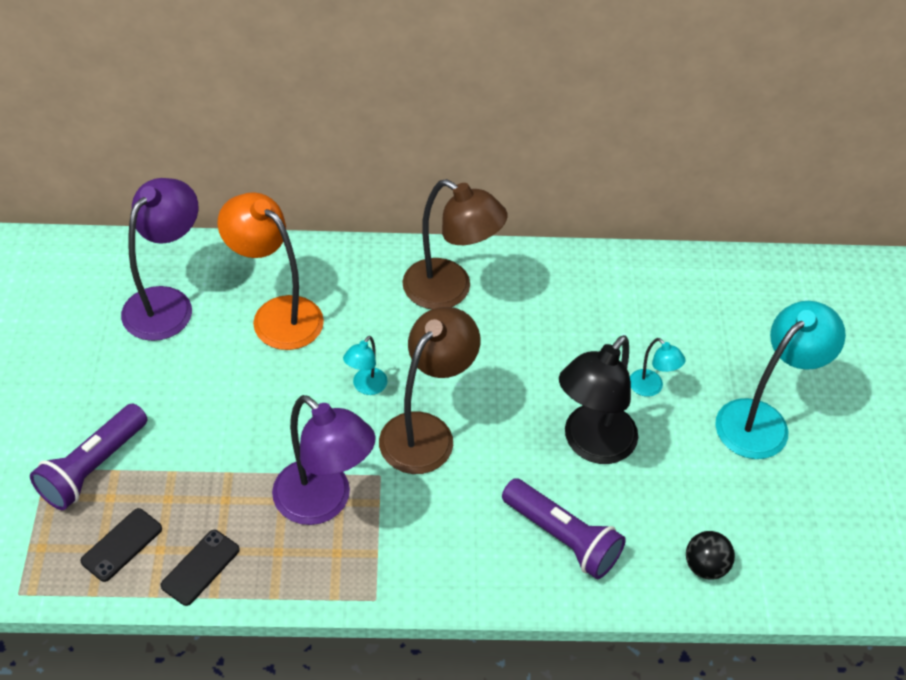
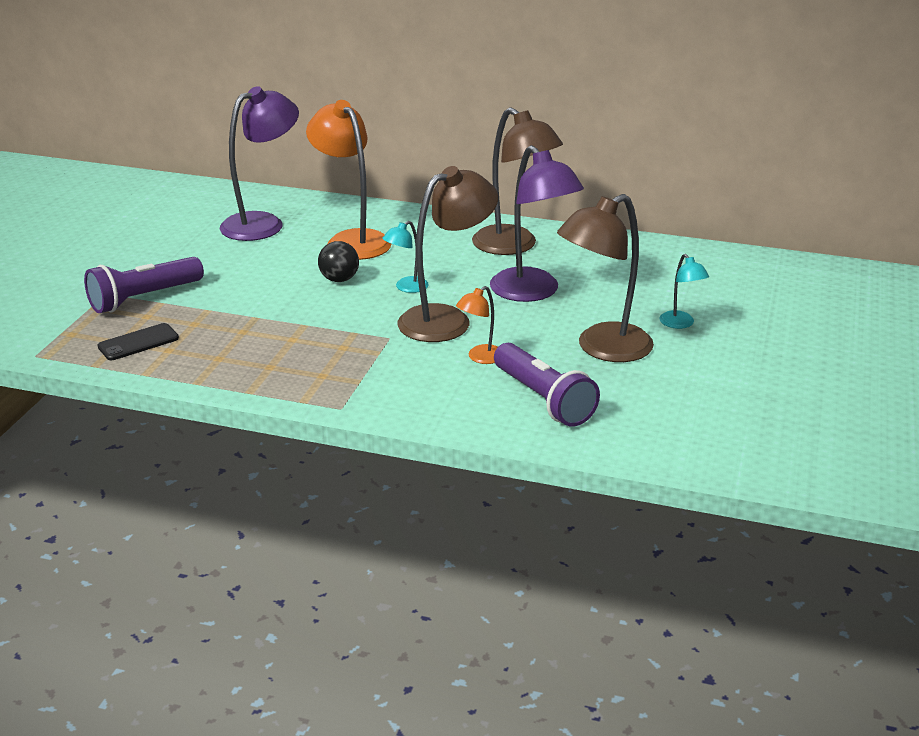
camera: 20 degrees right, 20 degrees down
(200, 567) = (196, 365): black phone -> none
(323, 503) = (328, 345): purple lamp -> purple lamp (532, 292)
(481, 487) = (480, 358): none -> orange lamp
(591, 445) = (602, 349): black lamp -> brown lamp
(705, 566) = (683, 440): black ball -> black ball (339, 279)
(762, 420) = (788, 358): turquoise lamp -> none

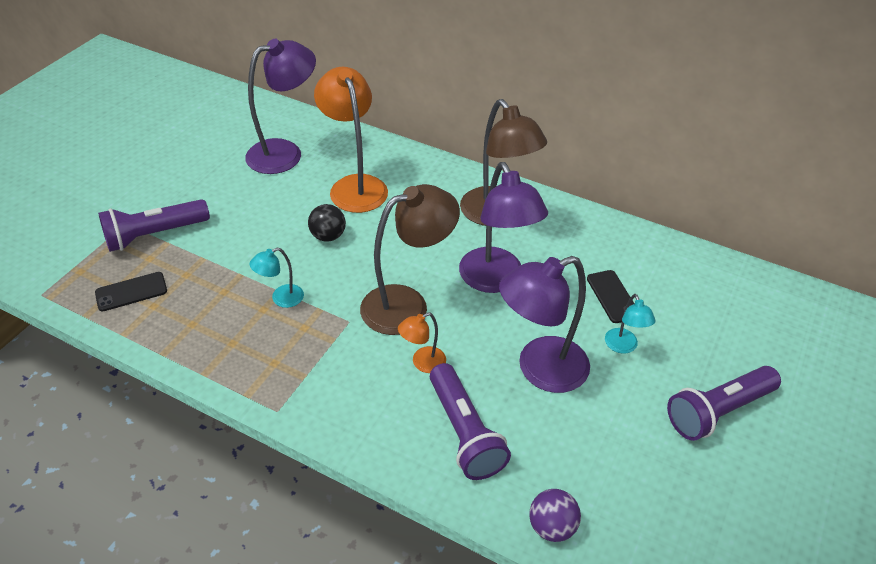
camera: 10 degrees right, 15 degrees up
(406, 287) = (384, 256): turquoise lamp -> turquoise lamp (281, 299)
(602, 349) = (540, 370): brown lamp -> purple lamp
(655, 450) = (551, 526): none -> purple ball
(656, 291) = (612, 296): none -> black phone
(789, 356) = (718, 411): none -> purple flashlight

